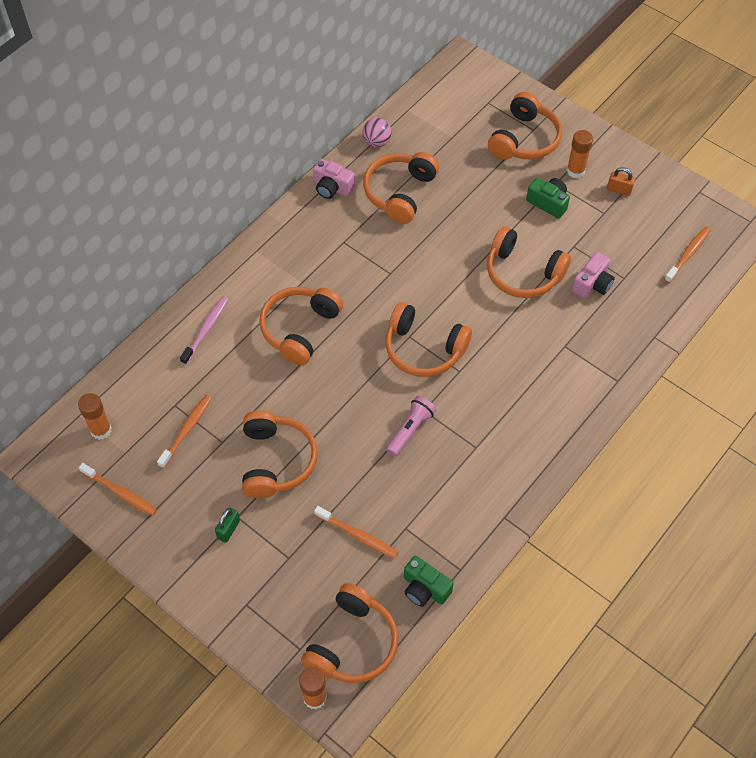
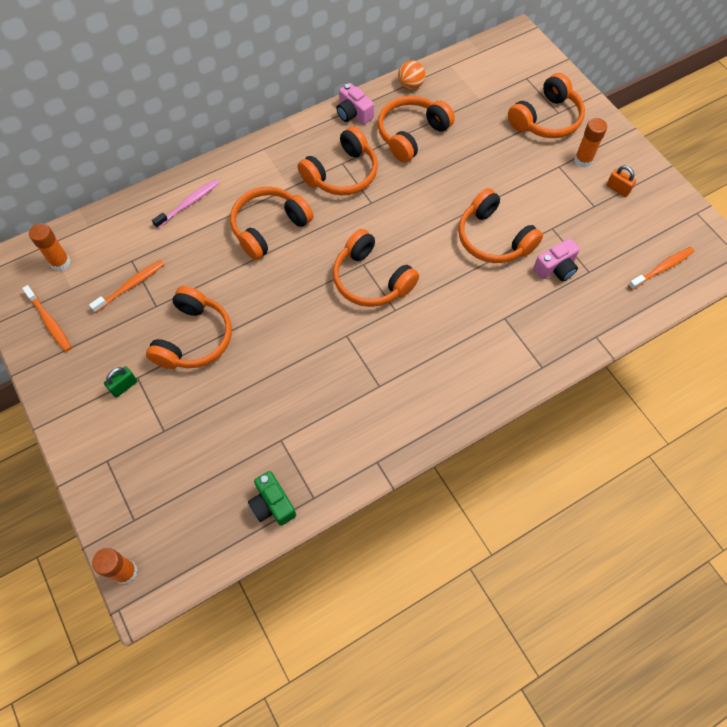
camera: 20 degrees right, 5 degrees up
(352, 643) = (183, 532): orange headphones -> orange headphones (342, 173)
(358, 535) = (234, 431): orange toothbrush -> none
(377, 142) = (410, 85): pink ball -> orange ball
(410, 430) = (326, 350): pink flashlight -> none
(548, 203) = (545, 182): green camera -> none

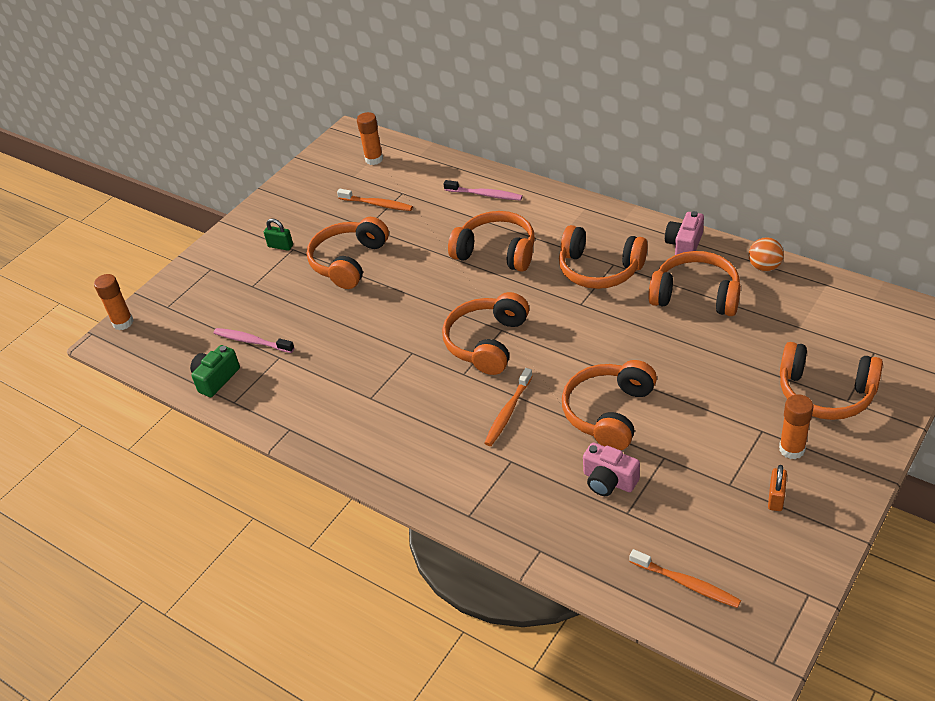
camera: 70 degrees right, 20 degrees down
(49, 322) = (315, 181): orange toothbrush -> orange toothbrush (508, 412)
(194, 338) = (349, 262): orange headphones -> orange headphones turned 120 degrees clockwise
(243, 456) = (252, 341): none -> pink toothbrush

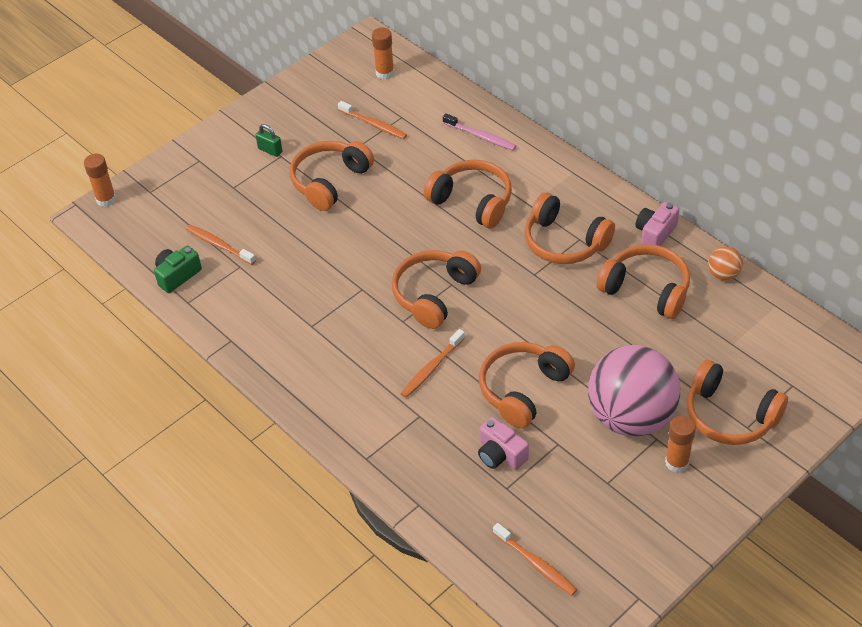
camera: 10 degrees right, 5 degrees up
(252, 341) = (219, 245): pink toothbrush -> orange toothbrush
(728, 416) = (631, 417): none -> pink ball
(776, 498) = (644, 505): orange padlock -> none

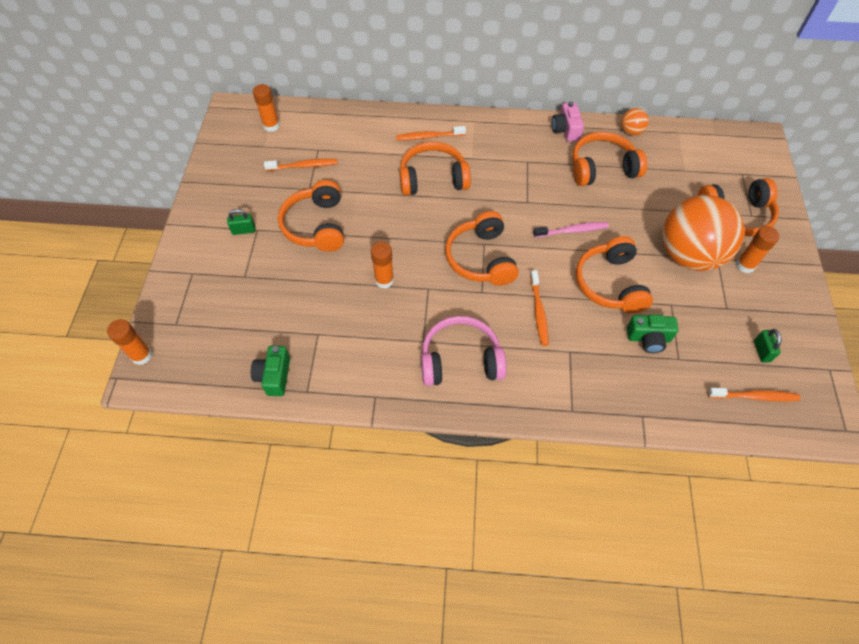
camera: 45 degrees left, 10 degrees up
(219, 245) = (282, 328): orange toothbrush -> orange toothbrush (429, 136)
(324, 360) = (460, 360): none -> pink headphones
(334, 259) = (384, 280): none -> orange glue stick
(481, 136) = (388, 132): pink toothbrush -> pink toothbrush (572, 230)
(500, 454) = (648, 338): pink camera -> green camera
(564, 242) = (521, 169): orange headphones -> none
(592, 537) = (761, 351): none -> green padlock
(631, 417) = (689, 255): pink ball -> orange ball

